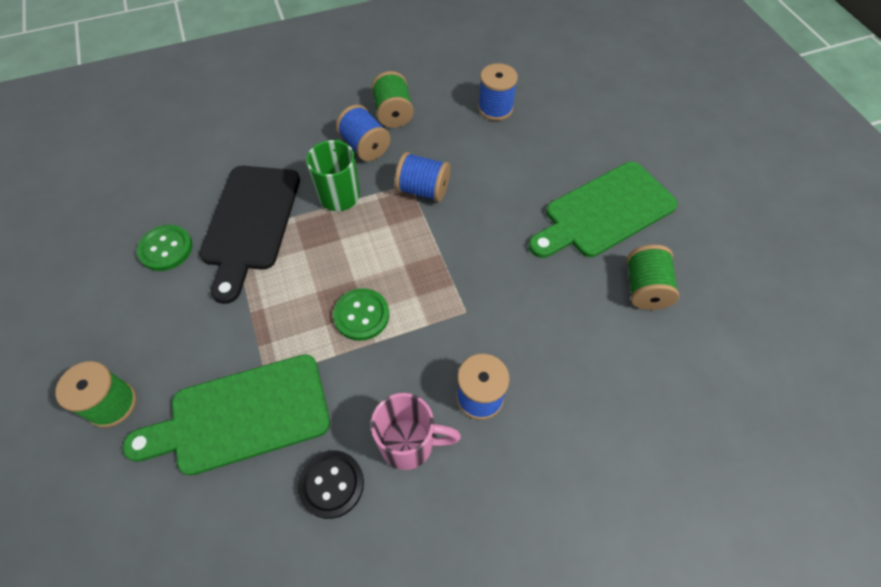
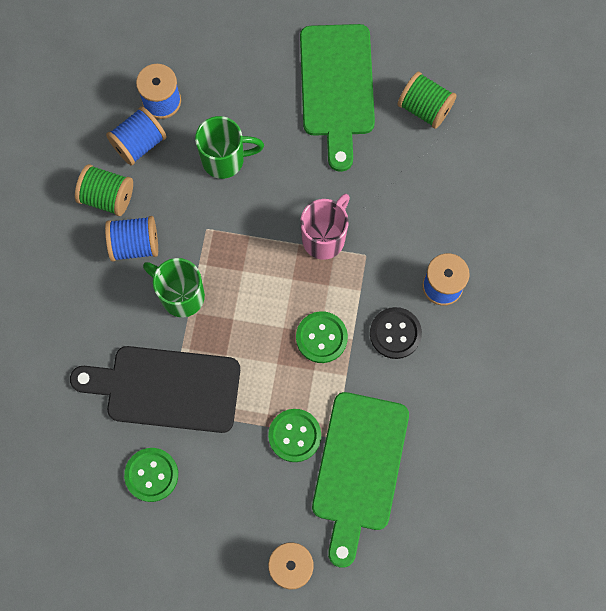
camera: 60 degrees left, 15 degrees up
(250, 223) = (166, 388): black cutting board -> black cutting board turned 150 degrees clockwise
(251, 341) = (294, 435): none -> green button
(331, 484) = (449, 425): black button -> black button (395, 333)
(409, 444) = (450, 355): pink mug -> pink mug (324, 237)
(423, 190) = (220, 220): blue spool -> blue spool (139, 143)
(478, 168) = (225, 159): none -> green mug

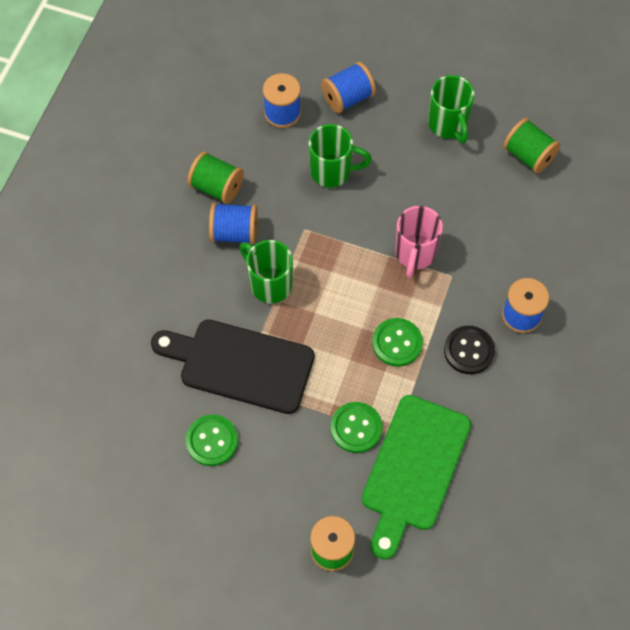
camera: 10 degrees right, 10 degrees down
(139, 143) = (254, 146): blue spool -> blue spool (347, 98)
(324, 237) = (415, 254): pink mug -> pink mug turned 150 degrees clockwise
(337, 87) = (448, 125): green cutting board -> green mug

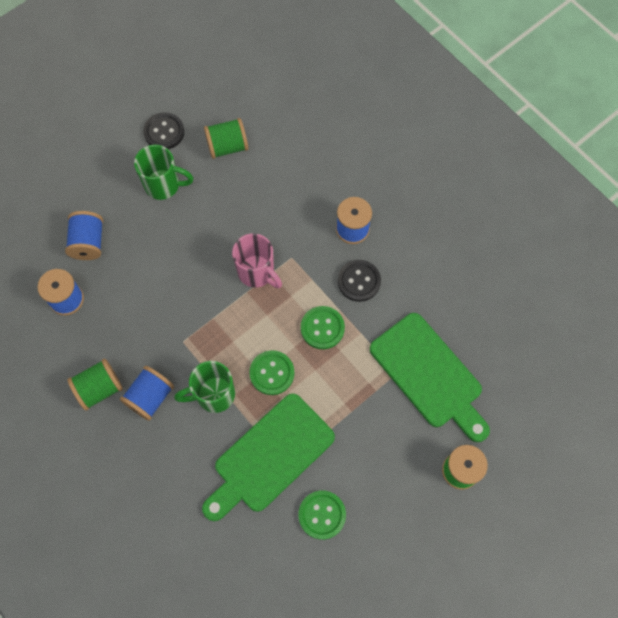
camera: 60 degrees left, 5 degrees up
(240, 365) = (270, 456): black cutting board -> green cutting board
(332, 171) = (146, 291): green mug -> none
(356, 428) = (373, 397): green button -> green button (272, 373)
(503, 93) = (164, 132): none -> black button

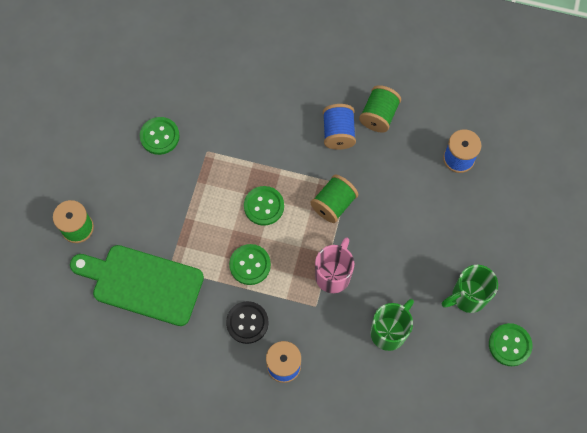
camera: 145 degrees right, 0 degrees up
(88, 243) = (482, 210): blue spool -> none
(164, 132) = (509, 345): black button -> green button
(213, 395) = (294, 164): green mug -> green mug (389, 331)
(227, 147) = (445, 369): green spool -> green spool (333, 204)
(257, 272) = (333, 275): pink mug -> pink mug turned 105 degrees clockwise
(270, 456) = (223, 149): green cutting board -> none

